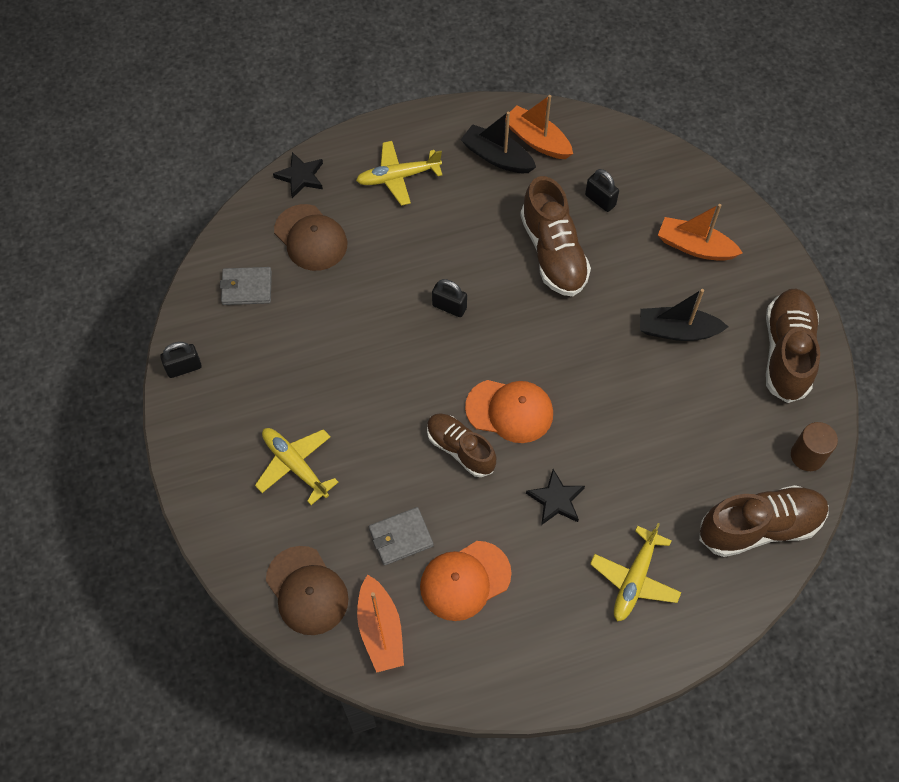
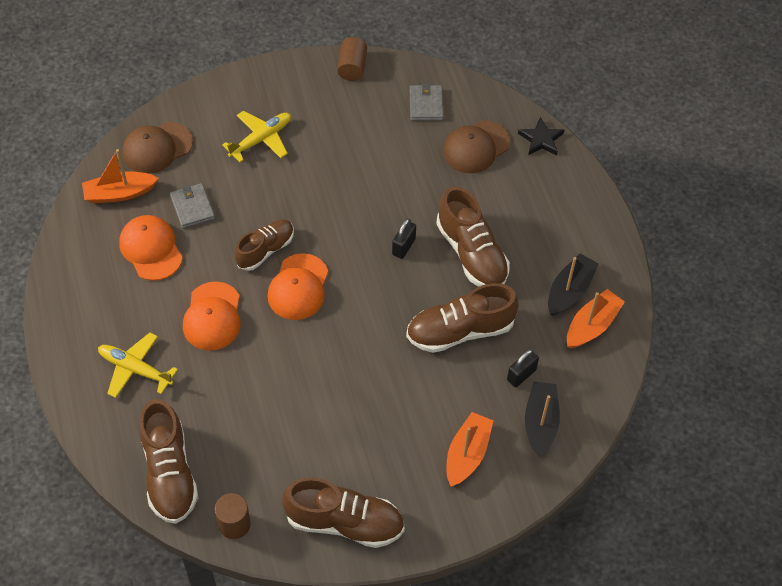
camera: 90 degrees right, 5 degrees down
(184, 368) = (352, 67): black padlock -> brown cylinder
(398, 177) = (543, 211): yellow plane -> none
(455, 242) = (471, 253): none -> brown shoe
(556, 500) = (212, 316): black star -> orange cap
(677, 330) = (372, 428): black boat -> black boat (540, 423)

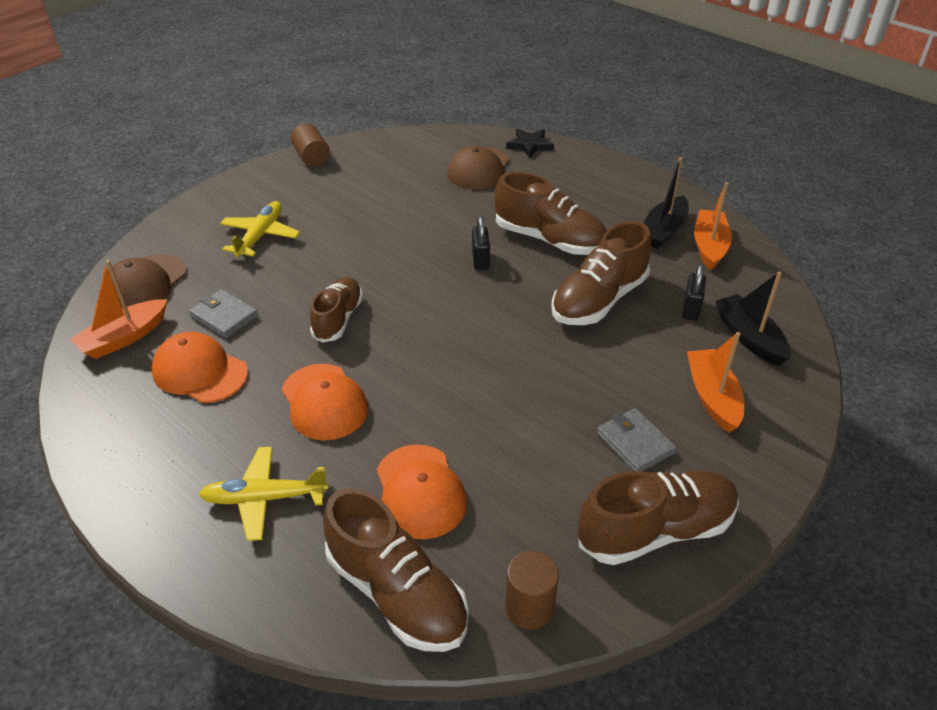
camera: 30 degrees left, 15 degrees down
(298, 287) = (401, 335): orange cap -> orange cap (420, 491)
(426, 105) = (405, 158): grey wallet -> grey wallet (635, 443)
(569, 291) = (663, 231): black boat -> black boat turned 150 degrees counterclockwise

